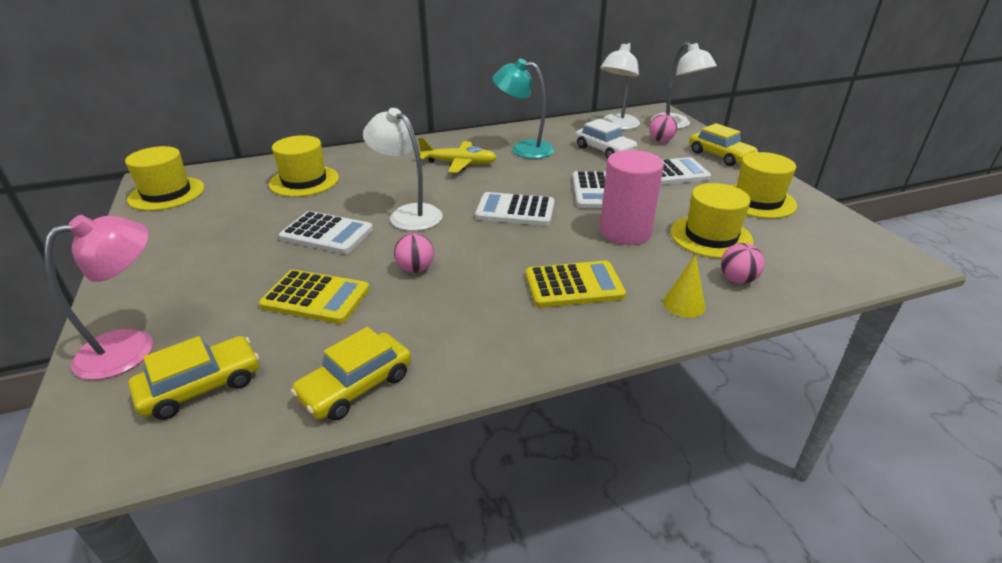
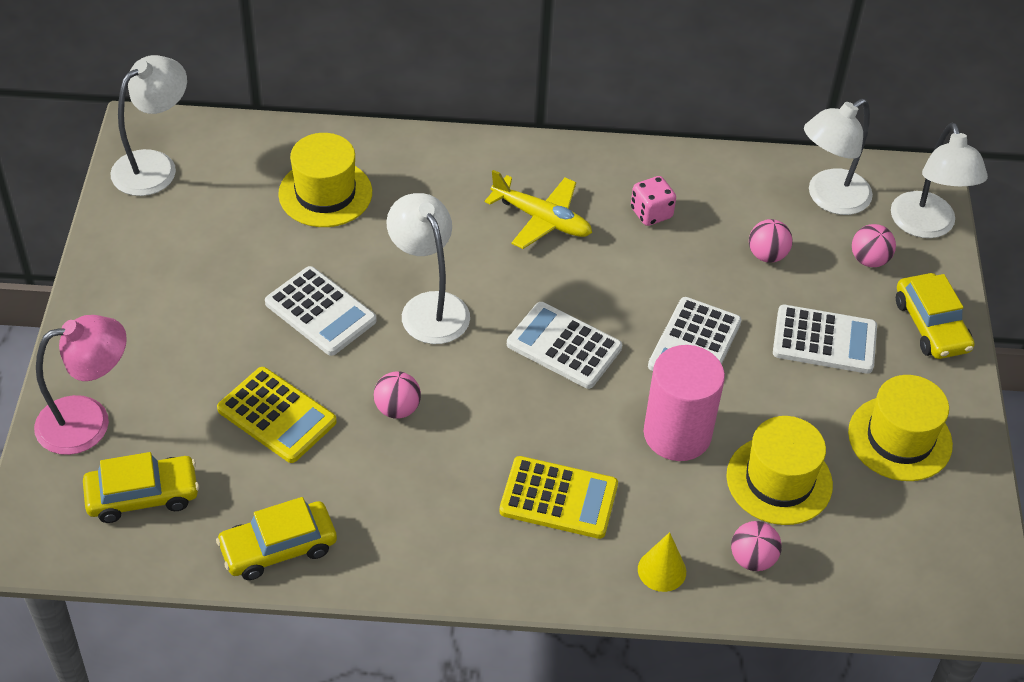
camera: 20 degrees right, 15 degrees up
(166, 193) = (154, 165): yellow hat -> white lamp
(524, 149) = (651, 213): turquoise lamp -> pink dice
(604, 150) = (767, 255): white car -> pink ball

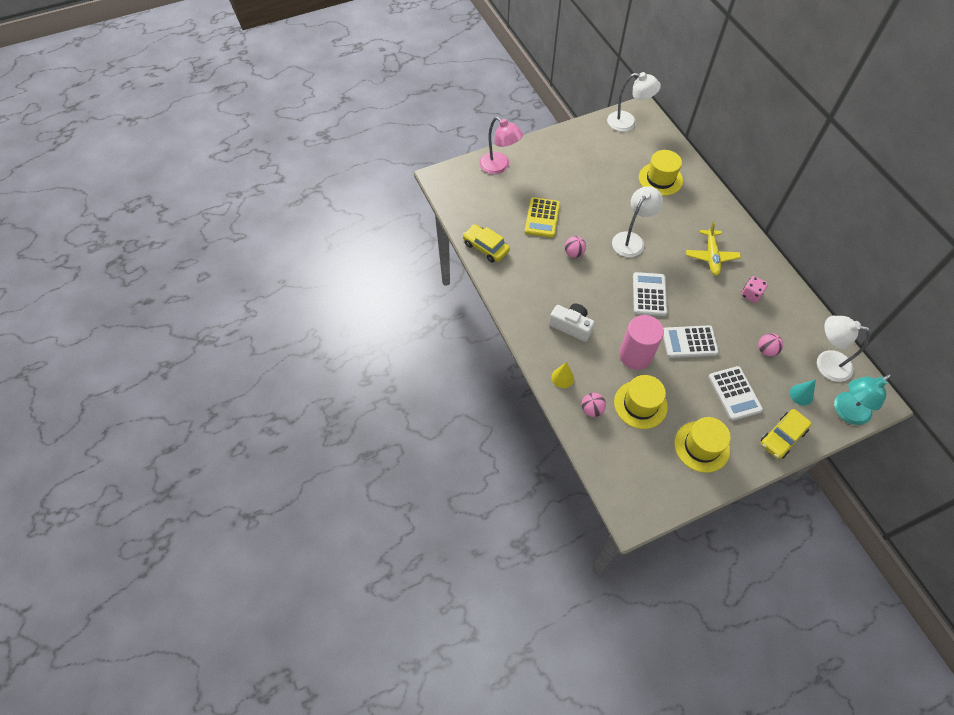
camera: 65 degrees right, 10 degrees up
(143, 495) = (480, 198): yellow car -> none
(320, 312) = (600, 207): white calculator -> none
(558, 498) = (571, 326): yellow calculator -> white camera
(869, 260) = (801, 394): pink ball -> turquoise cone
(926, 226) = (846, 412): white lamp -> turquoise lamp

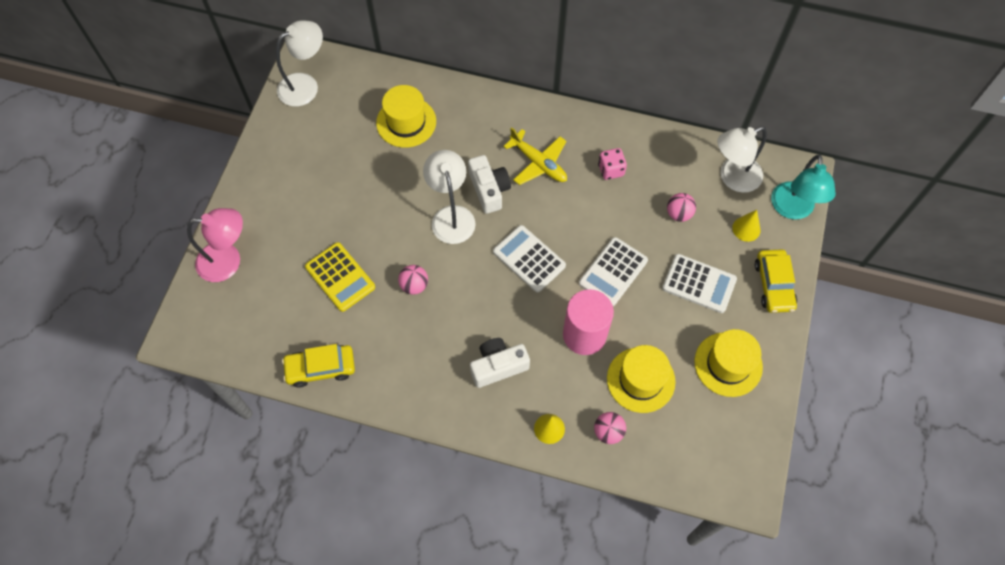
camera: 50 degrees left, 5 degrees up
(667, 245) = (489, 189): none -> white camera
(801, 394) = (746, 229): turquoise cone -> yellow cone

